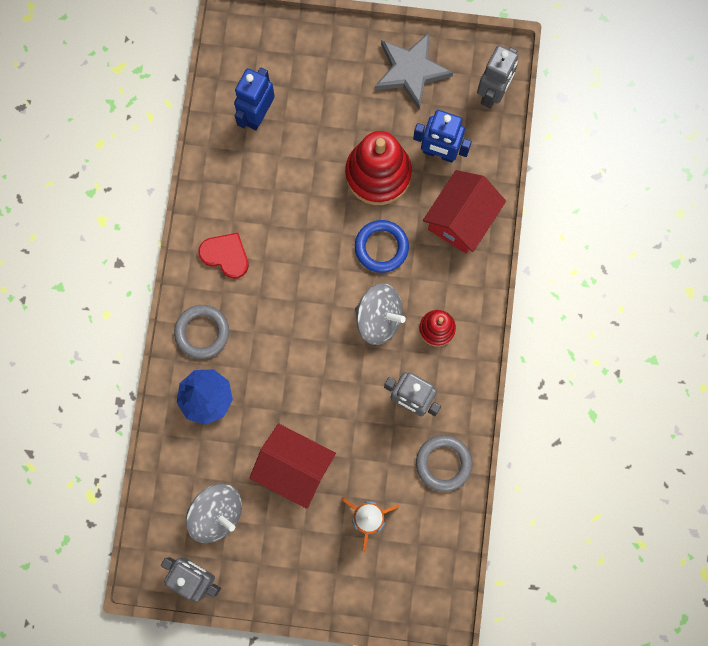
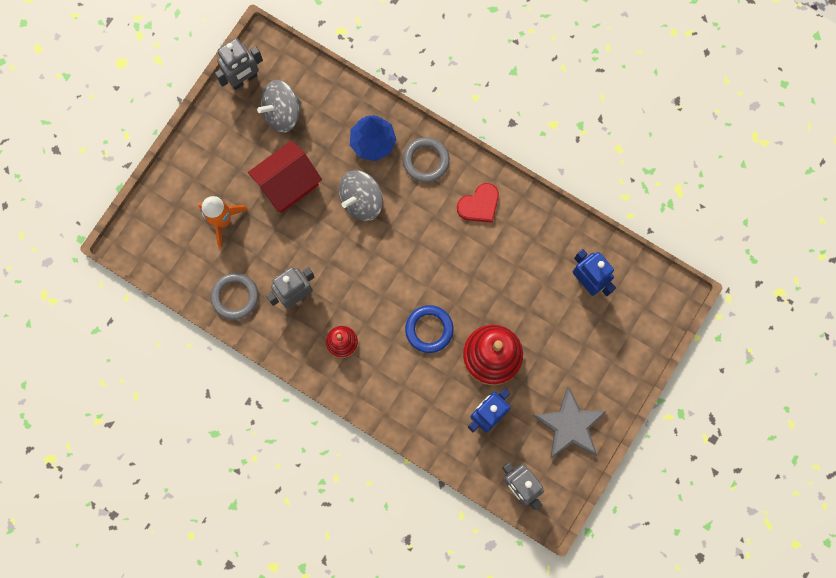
camera: 115 degrees right, 0 degrees up
(379, 318) = (372, 300): grey spinning top -> grey spinning top (361, 201)
(461, 219) = (422, 405): red house -> none

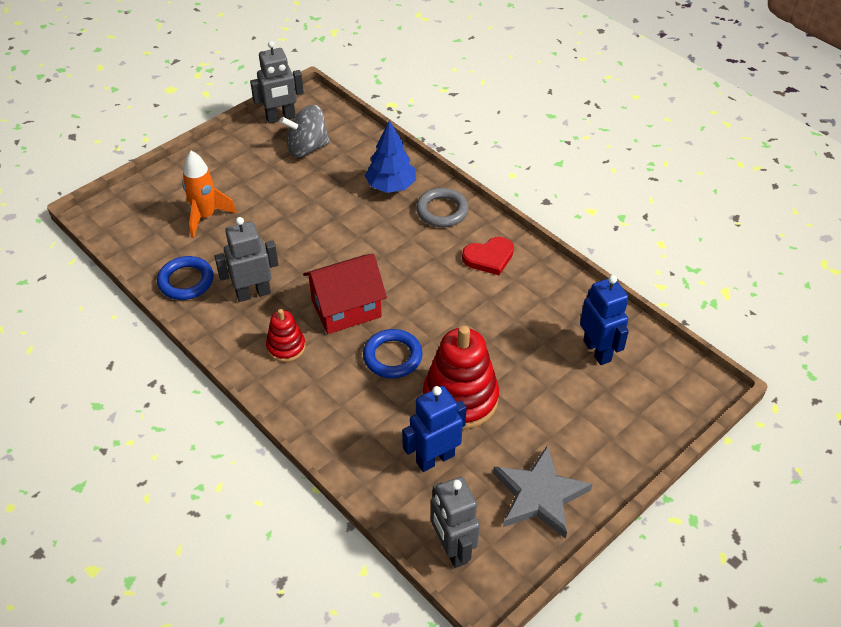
camera: 15 degrees right, 30 degrees down
(235, 297) = (186, 281): grey ring -> blue ring
(288, 184) = (288, 201): red house -> red house (346, 309)
(361, 201) = (360, 229): grey spinning top -> none

